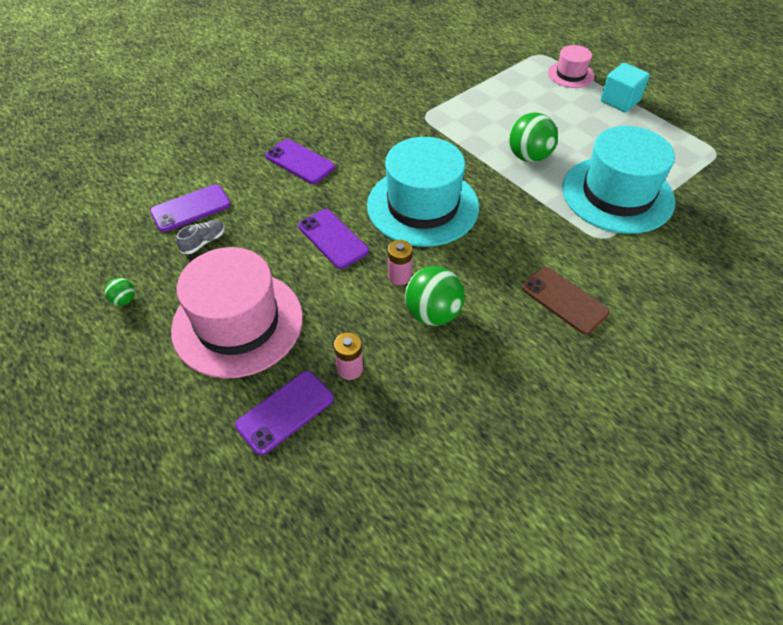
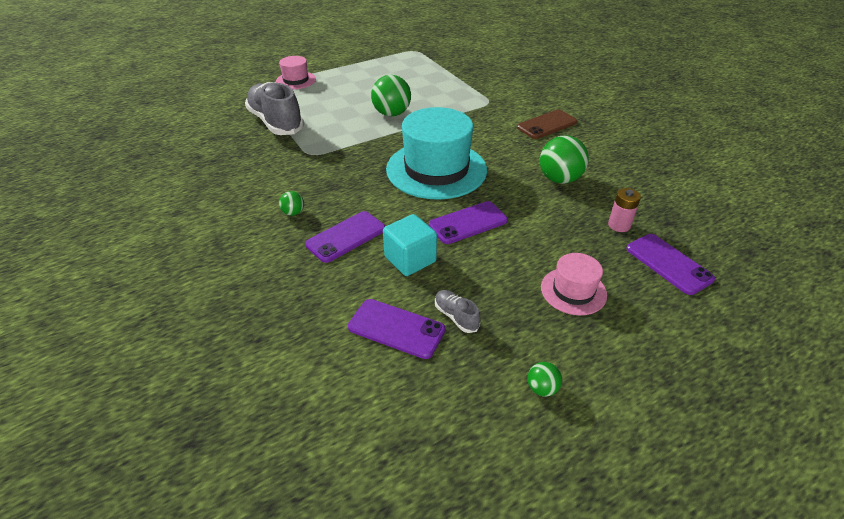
camera: 80 degrees left, 10 degrees down
(191, 208) = (396, 328): purple phone -> purple phone turned 45 degrees counterclockwise
(237, 323) = (573, 291): pink hat -> pink hat, size x0.50
(328, 125) = (293, 213): none -> green ball
(399, 276) = (519, 190): pink battery -> none
(474, 82) = (276, 122): none -> grey shoe
(617, 194) = (446, 89): turquoise hat -> none
(620, 101) = (342, 69): turquoise cube -> turquoise cube (410, 259)

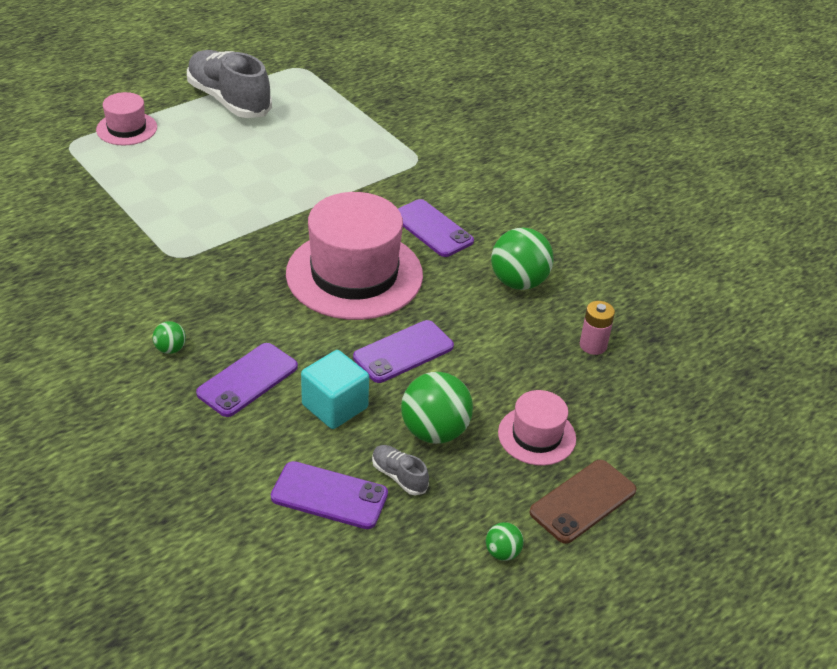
camera: 10 degrees left, 0 degrees up
(276, 122) = (113, 205): grey shoe -> grey shoe (229, 100)
(391, 114) = (280, 185): green ball -> green ball (434, 431)
(436, 169) = (354, 274): turquoise hat -> pink hat
(547, 125) = (500, 196): brown phone -> brown phone (583, 501)
(668, 264) = (650, 394): purple phone -> purple phone (432, 228)

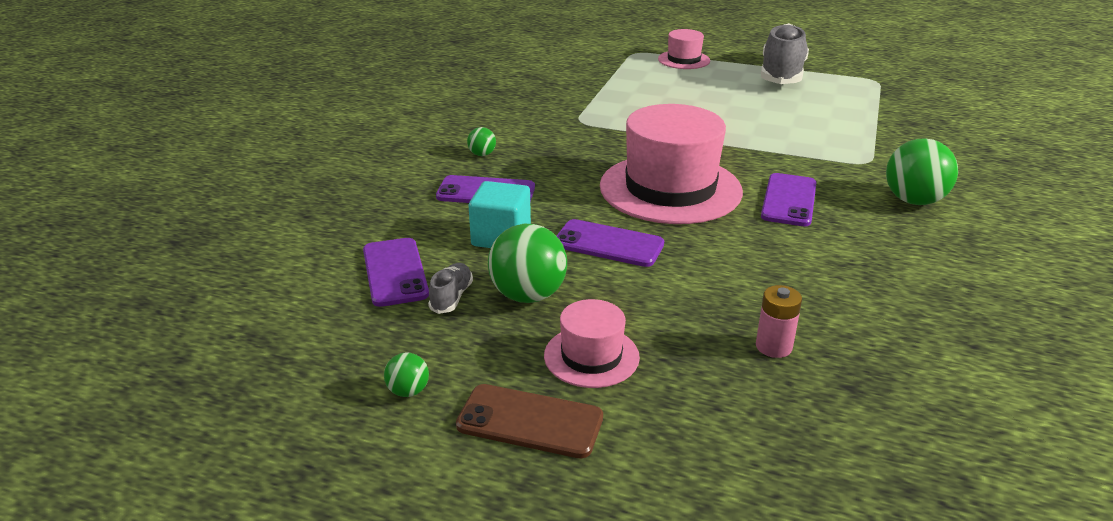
camera: 60 degrees right, 10 degrees down
(518, 282) = (794, 268): green ball -> green ball (913, 201)

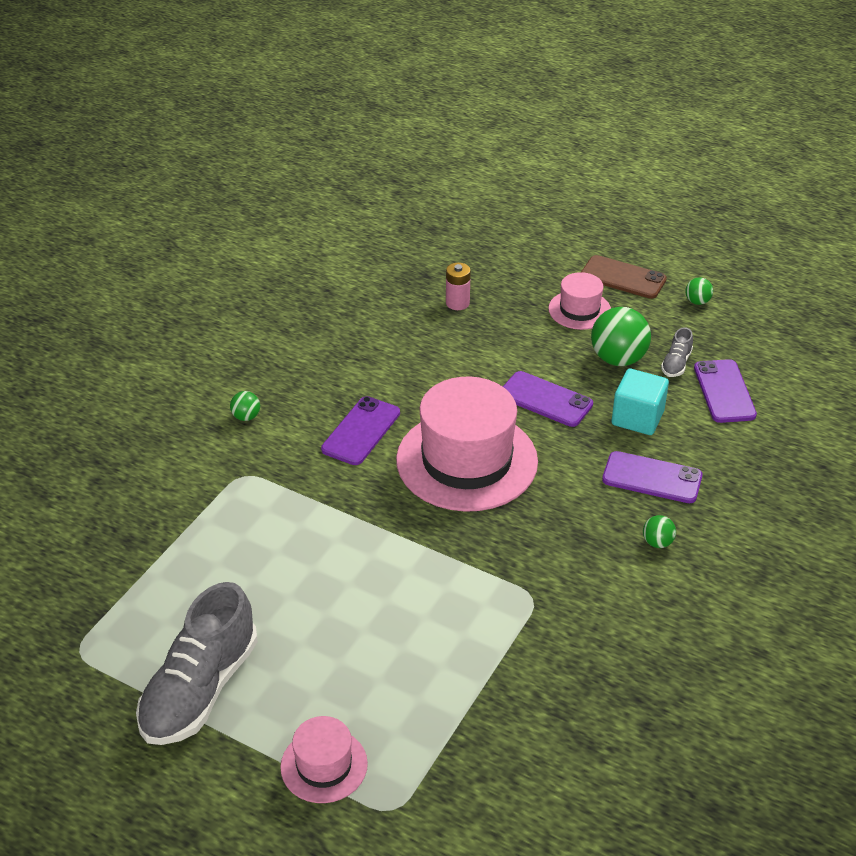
camera: 170 degrees left, 10 degrees up
(913, 201) = (246, 417): green ball -> green ball, size x0.49

